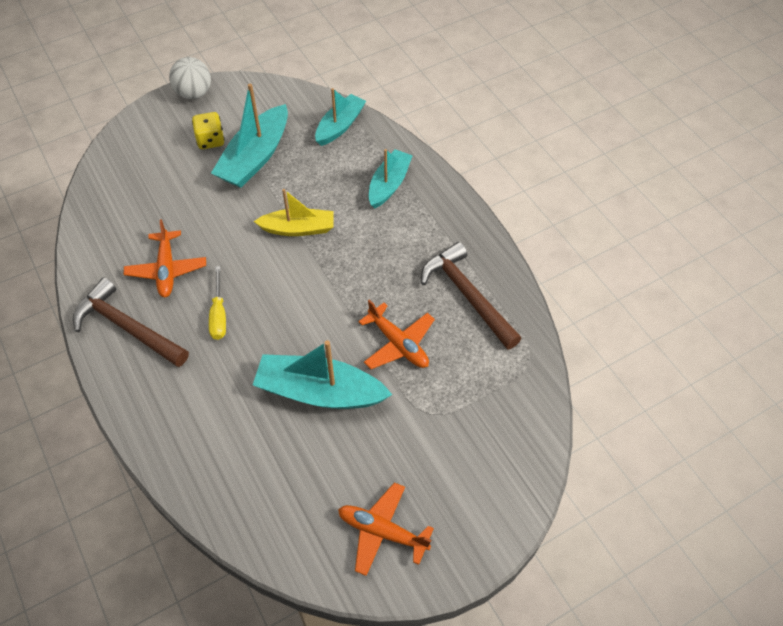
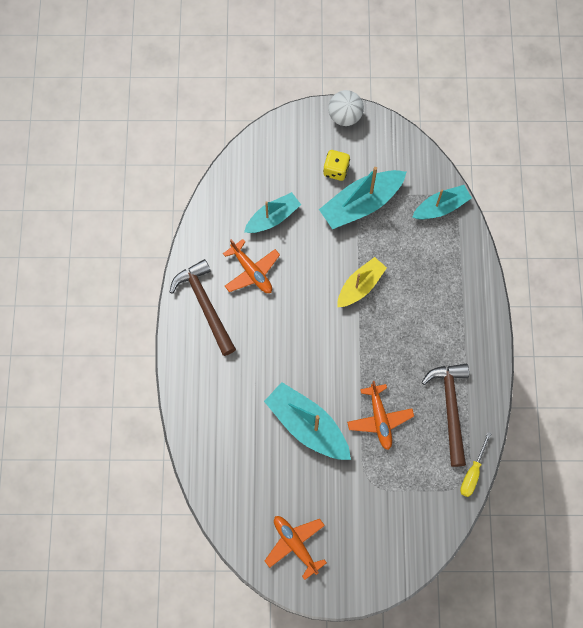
camera: 30 degrees right, 15 degrees up
(167, 270) = (251, 271): orange plane -> orange plane turned 60 degrees counterclockwise
(219, 314) = (270, 328): yellow screwdriver -> yellow screwdriver (472, 473)
(298, 228) = (360, 286): yellow boat -> yellow boat turned 75 degrees counterclockwise
(389, 184) = (448, 282): turquoise boat -> turquoise boat (273, 218)

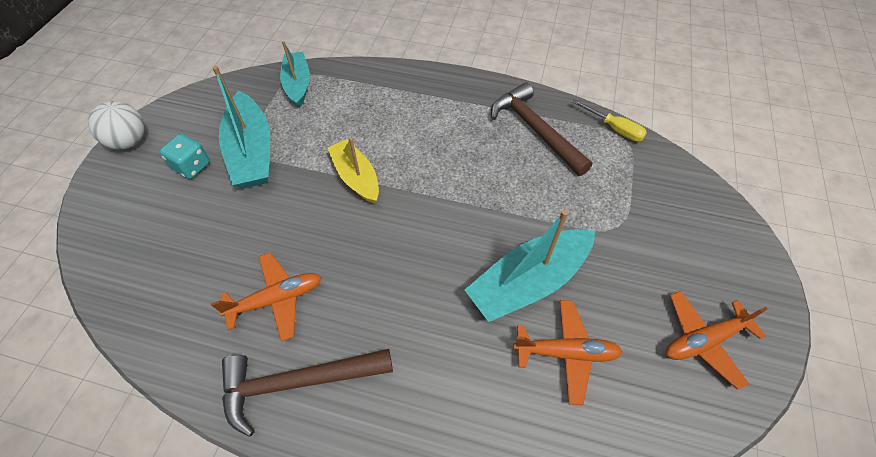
camera: 75 degrees left, 15 degrees down
(273, 218) = (212, 252): turquoise boat -> none
(336, 170) = (192, 166): yellow dice -> turquoise dice
(379, 419) = (535, 198): orange plane -> orange plane (566, 353)
(450, 408) = (535, 130): brown hammer -> brown hammer turned 45 degrees clockwise

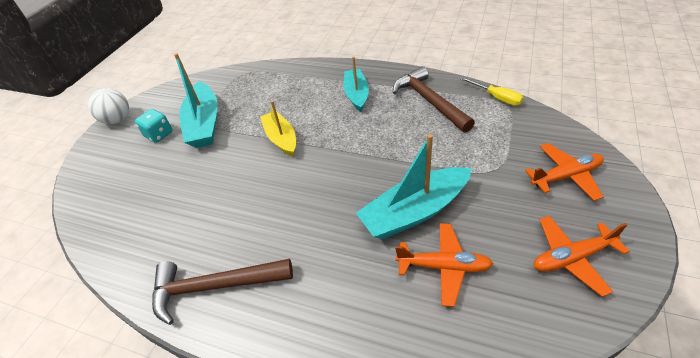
camera: 10 degrees right, 10 degrees down
(276, 299) = (207, 225): orange plane -> orange plane (566, 176)
(298, 84) = (245, 78): turquoise boat -> turquoise boat (356, 95)

